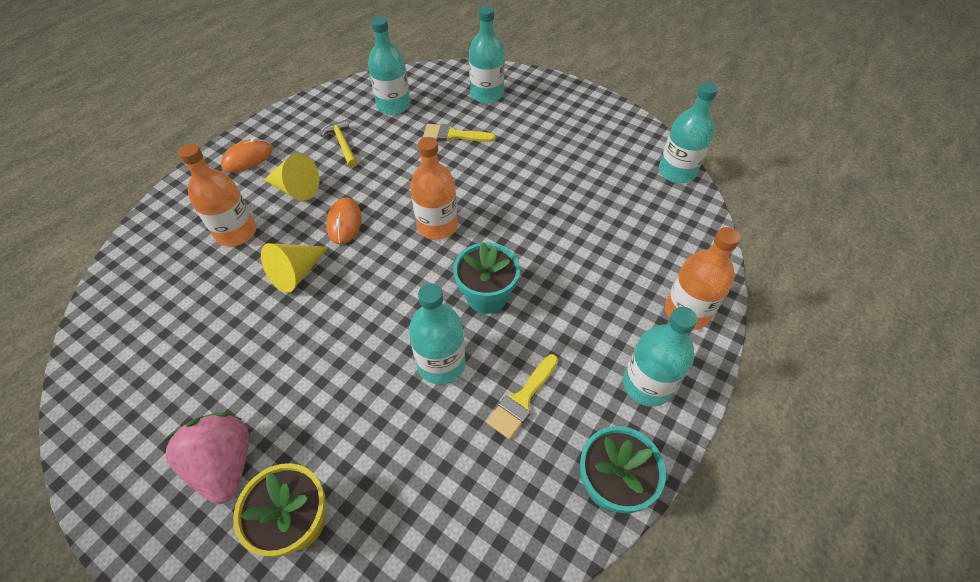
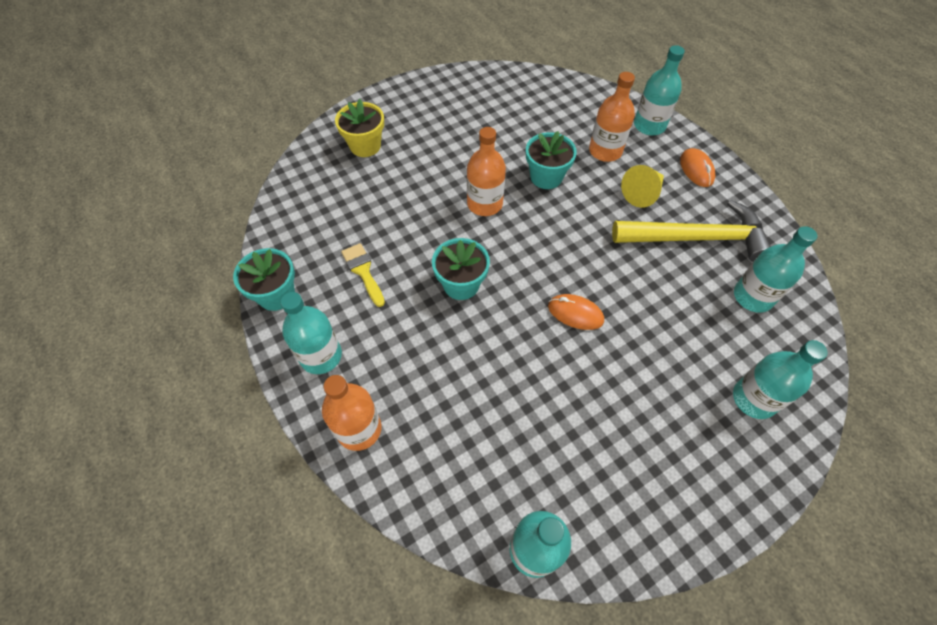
camera: 115 degrees right, 5 degrees up
(225, 464) = (418, 123): pink strawberry -> none
(297, 273) = (546, 177): yellow cone -> turquoise flower pot
(343, 144) = (696, 238): yellow hammer -> yellow hammer, size x2.23
(344, 223) = (587, 215): orange mouse -> orange mouse (575, 313)
(437, 226) = (554, 277): orange bottle -> orange bottle (484, 204)
(441, 363) = (419, 236): turquoise bottle -> turquoise bottle (649, 125)
(453, 135) = (682, 335): yellow brush -> none

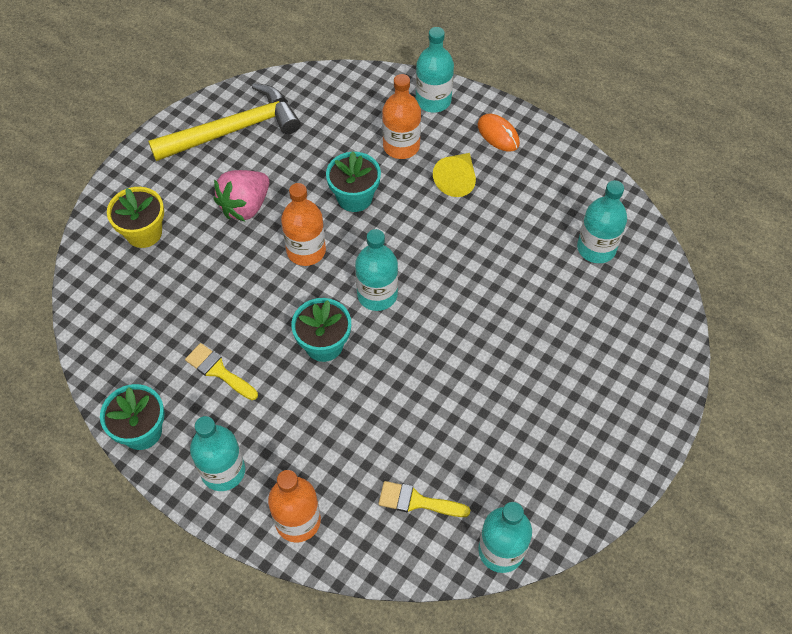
camera: 25 degrees left, 0 degrees up
(453, 153) = (245, 206): none -> pink strawberry
(475, 461) = (417, 501): none -> yellow brush
(575, 313) = (445, 329): orange mouse -> none
(696, 238) = (526, 209): yellow hammer -> yellow hammer (234, 130)
(754, 399) = (630, 344): turquoise bottle -> turquoise bottle (377, 295)

